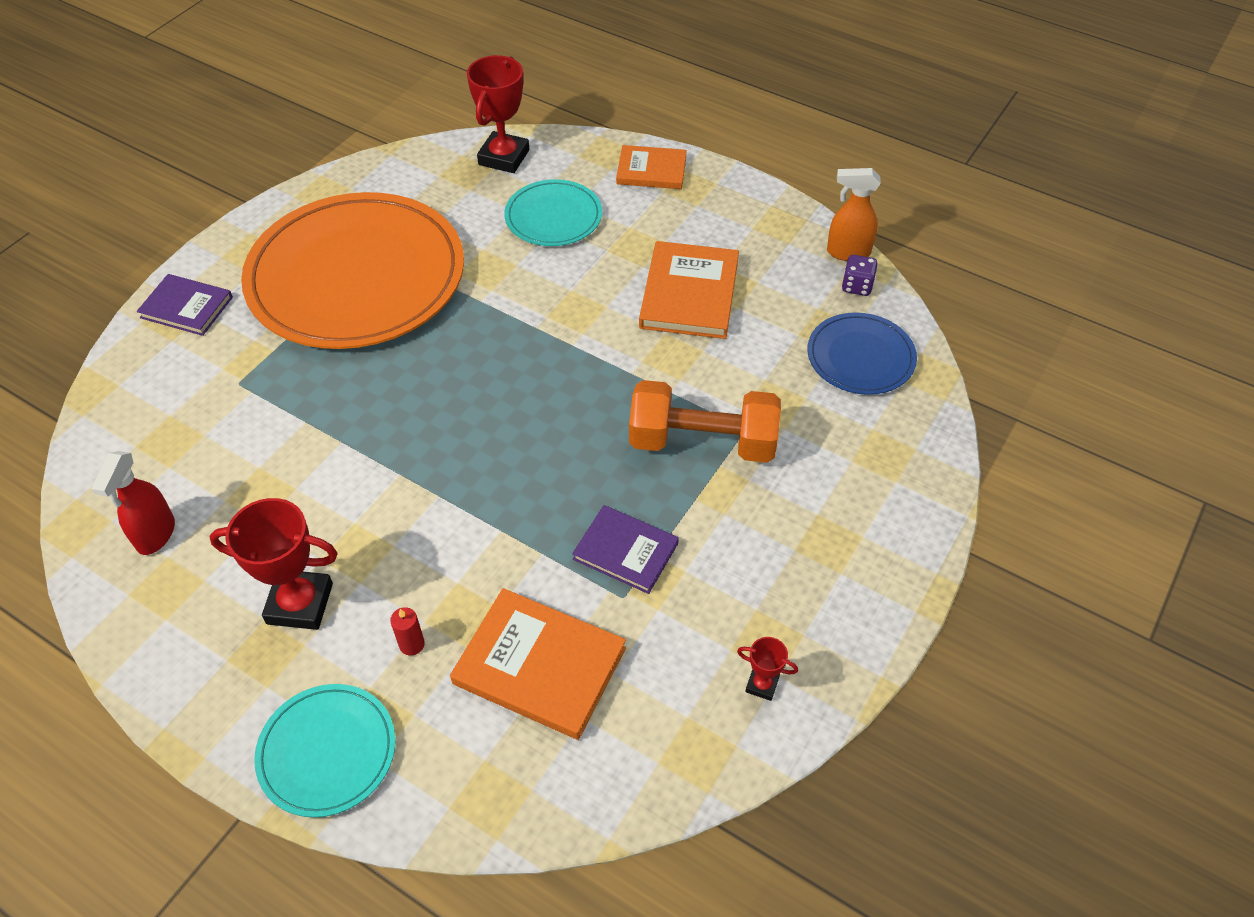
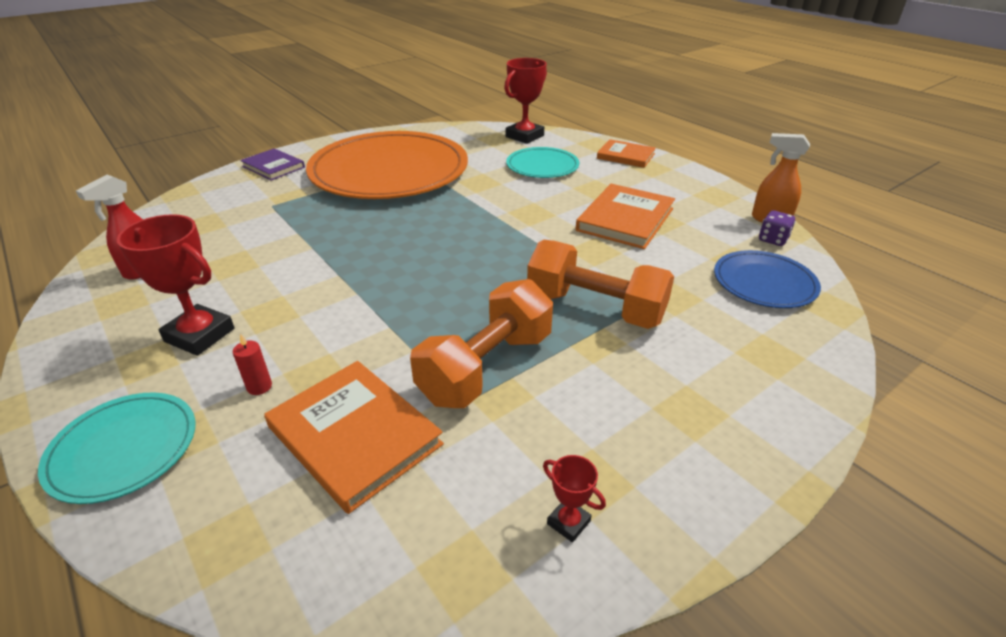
camera: 20 degrees right, 15 degrees down
(625, 551) = (486, 367): purple book -> orange dumbbell

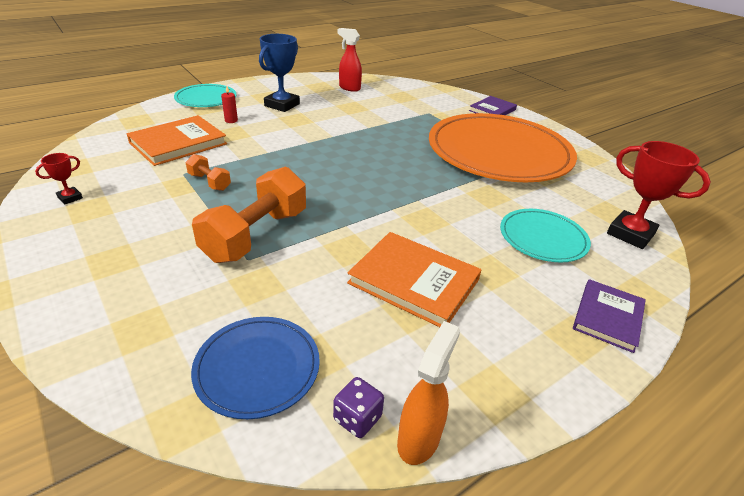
camera: 90 degrees right, 0 degrees up
(200, 335) = (282, 105): red trophy -> blue trophy
(486, 367) = (209, 182): orange dumbbell -> orange dumbbell, size x0.49
(625, 156) = (608, 317): orange book -> purple book

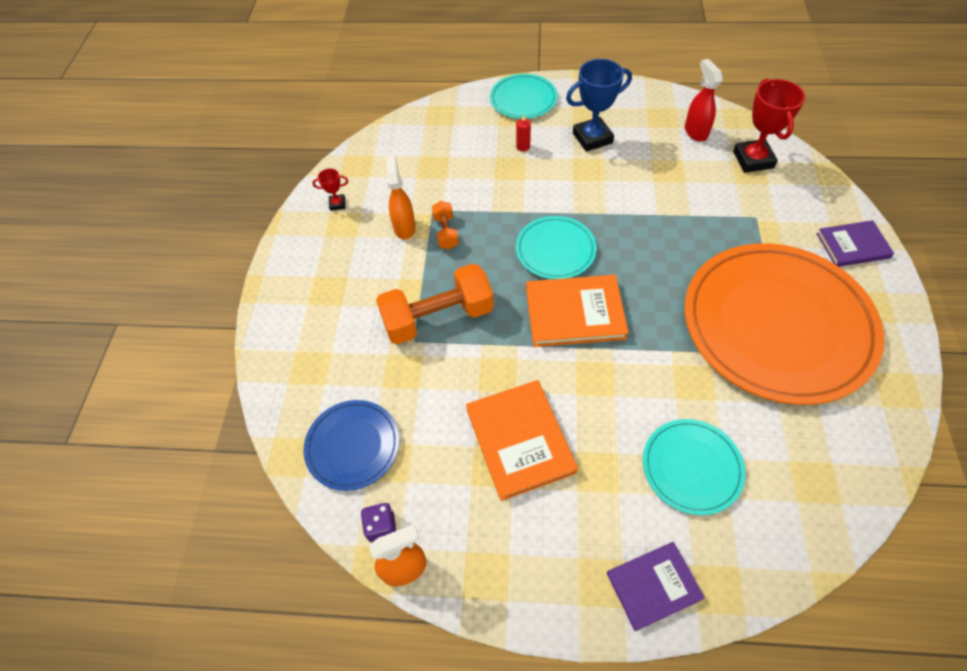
camera: 45 degrees right, 20 degrees up
(163, 191) = (404, 227): none -> orange spray bottle
(178, 143) = (454, 165): orange book -> orange book (574, 313)
(316, 164) = (555, 250): none -> turquoise plate
(630, 234) = (802, 521): red trophy -> red trophy (753, 160)

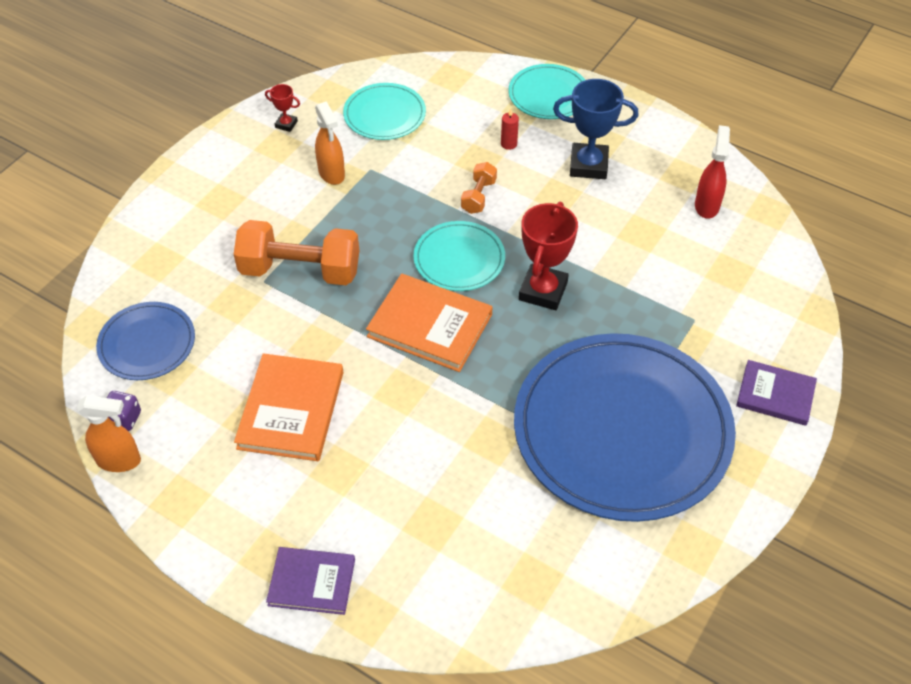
camera: 25 degrees right, 5 degrees down
(404, 227) = (331, 174): orange spray bottle -> orange spray bottle turned 135 degrees clockwise
(446, 232) = (367, 195): orange dumbbell -> orange dumbbell (478, 196)
(691, 467) = (426, 509): turquoise plate -> turquoise plate (384, 115)
(753, 160) = (745, 261): red trophy -> red trophy (543, 291)
(777, 325) = (622, 430): orange plate -> blue plate

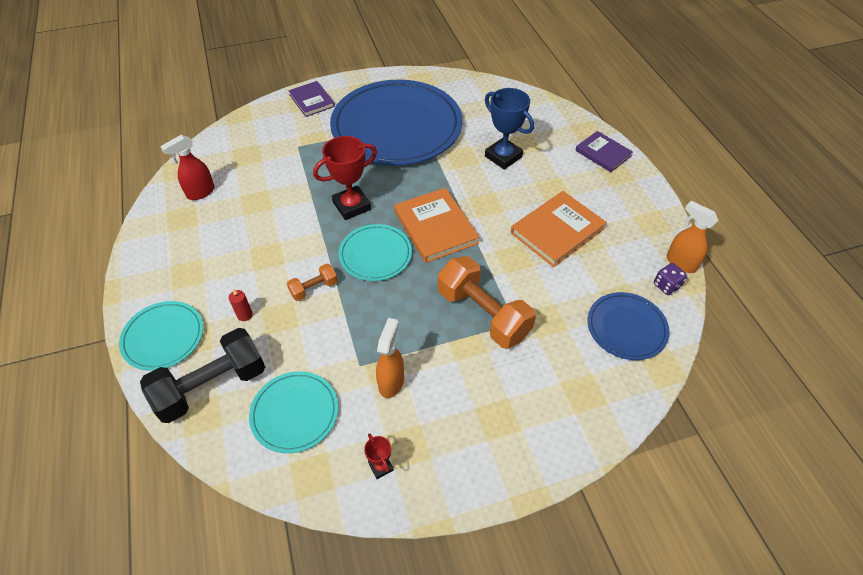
camera: 140 degrees left, 0 degrees up
(466, 93) = (212, 386): none -> black dumbbell
(588, 165) = (221, 262): blue trophy -> blue trophy (503, 157)

